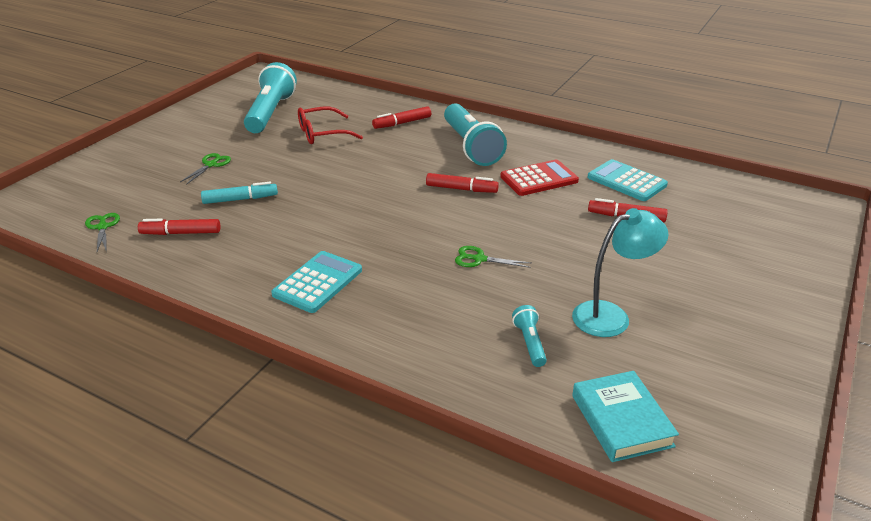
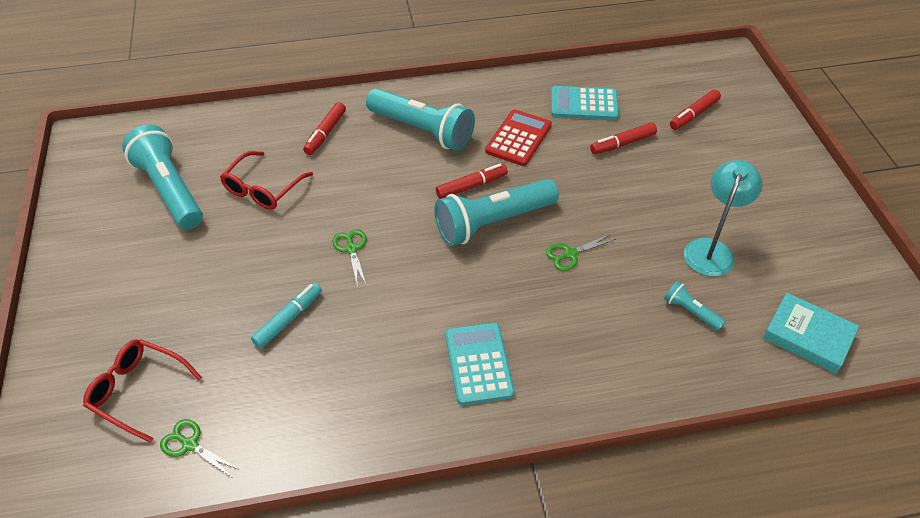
camera: 40 degrees left, 15 degrees up
(117, 190) = (138, 391): none -> red glasses
(181, 233) = (284, 396): red marker -> red marker (693, 115)
(211, 165) = (198, 295): green scissors -> green scissors (351, 249)
(446, 214) = (492, 222): none -> turquoise flashlight

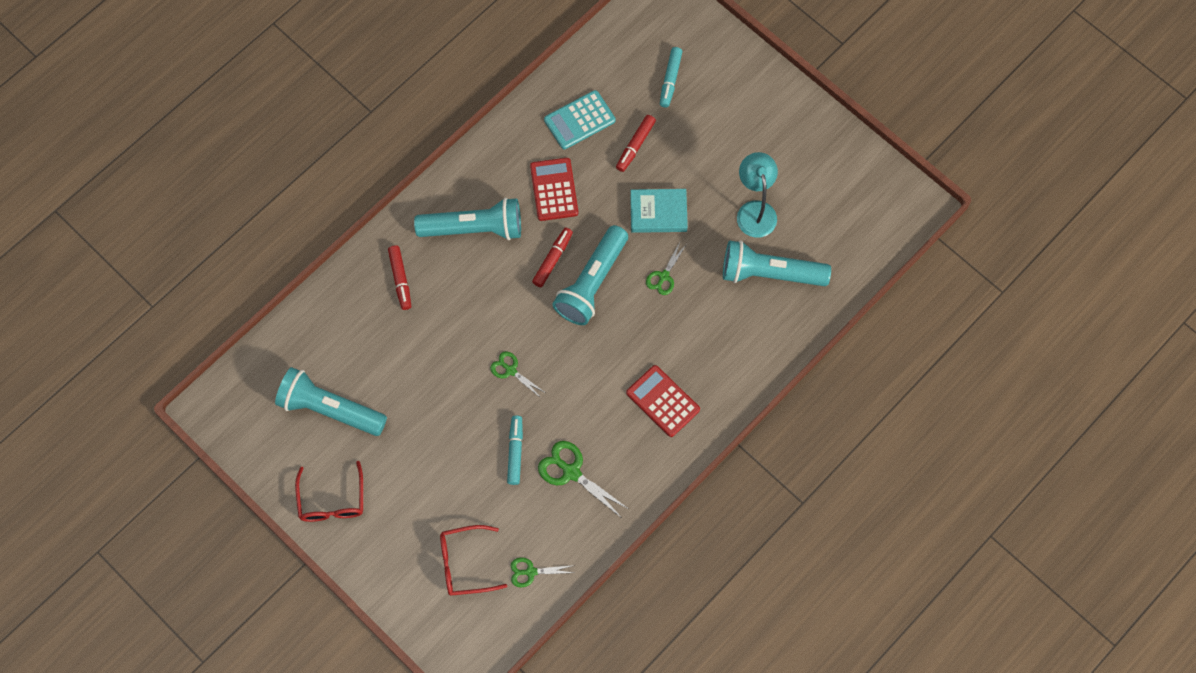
camera: 35 degrees left, 20 degrees up
(263, 189) = (400, 362): red glasses -> red glasses (332, 501)
(324, 372) = (571, 472): none -> green scissors
(479, 363) = (663, 401): turquoise calculator -> red calculator
(690, 311) = (769, 273): turquoise flashlight -> turquoise flashlight, size x2.22
(693, 115) = (670, 80): red marker -> turquoise marker
(808, 336) = (851, 246): turquoise book -> turquoise book (658, 213)

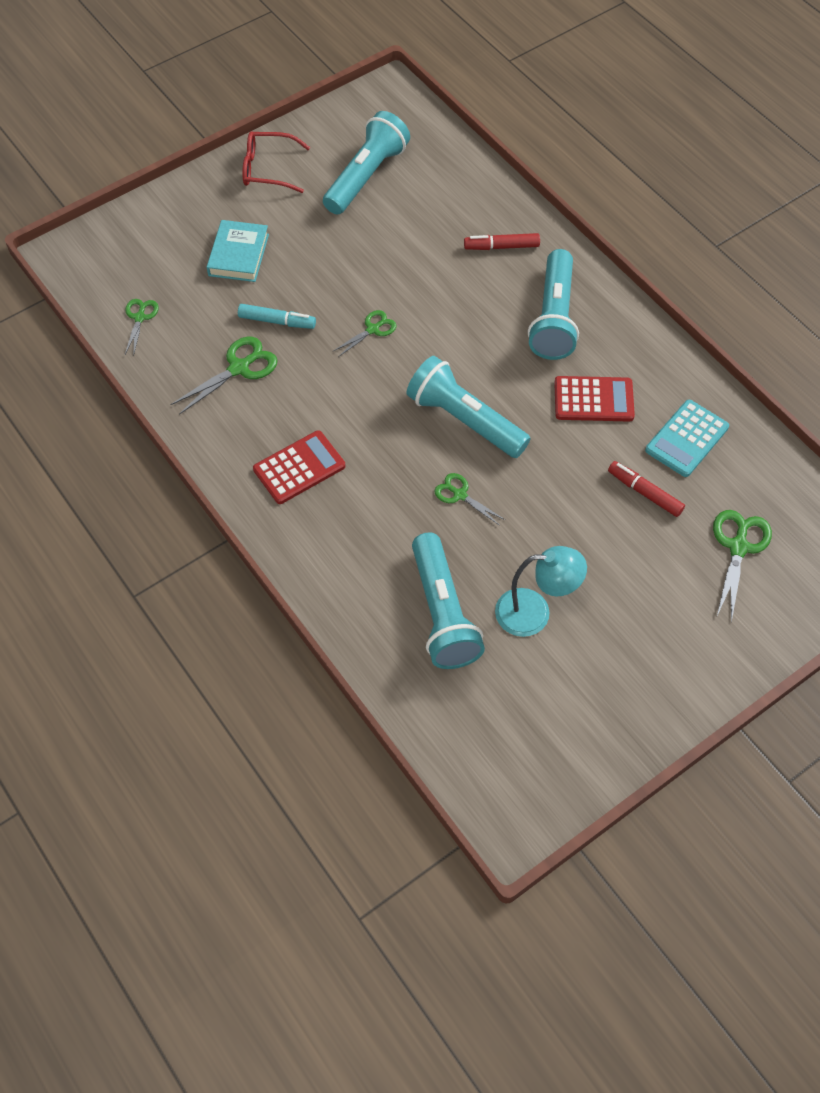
camera: 100 degrees right, 10 degrees down
(465, 564) = (168, 264): red glasses -> none
(553, 259) = (502, 386): red marker -> none
(579, 120) = (686, 439): turquoise calculator -> turquoise calculator turned 120 degrees counterclockwise
(658, 213) = (547, 503): turquoise book -> turquoise book (238, 255)
(670, 80) = (738, 547): turquoise marker -> green scissors
(769, 273) = (442, 613): turquoise flashlight -> turquoise flashlight turned 150 degrees clockwise

